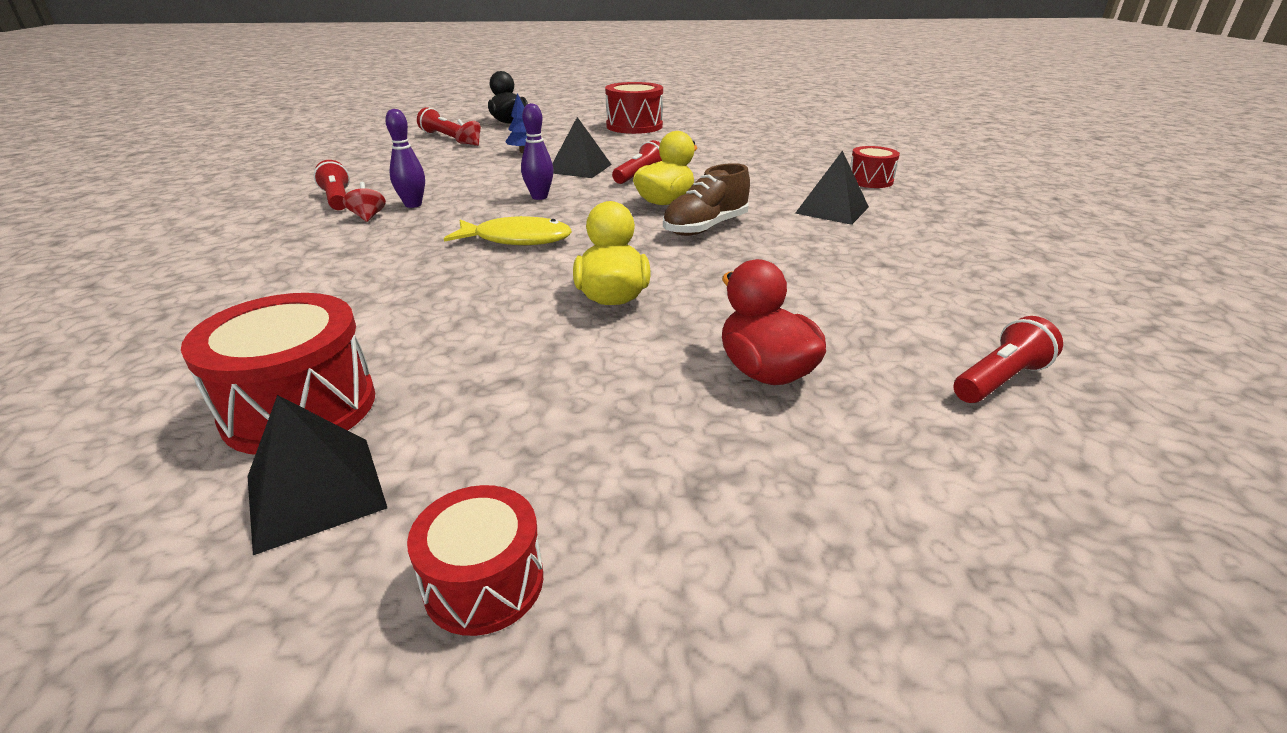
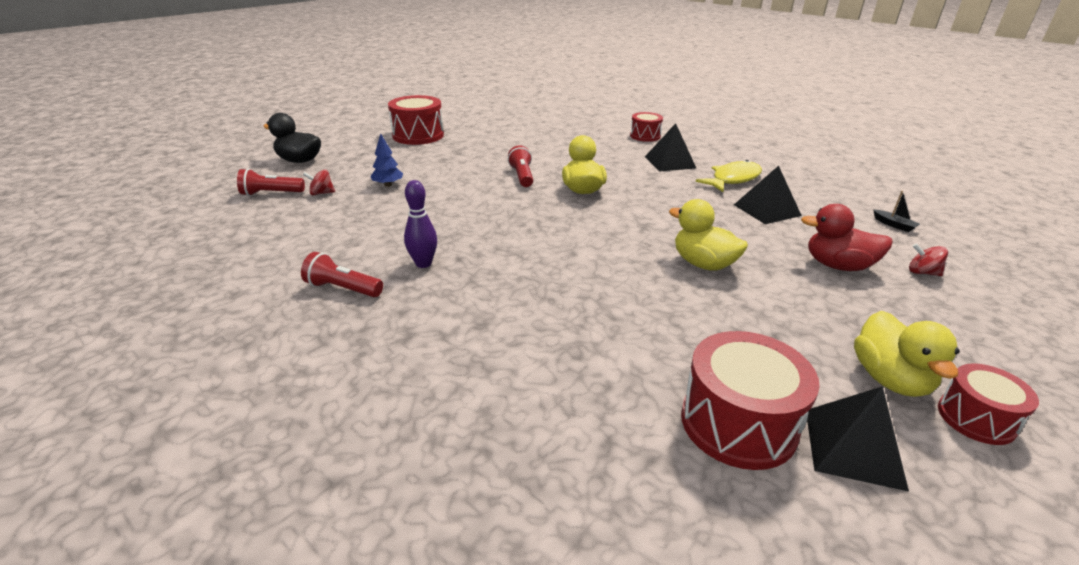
camera: 45 degrees left, 0 degrees up
(368, 217) = (415, 290): red spinning top -> red spinning top (922, 272)
(506, 482) = (890, 379): none -> yellow duck
(517, 239) = (566, 255): yellow fish -> yellow fish (733, 179)
(539, 197) = (499, 218): purple bowling pin -> none
(580, 168) = (468, 184): black pyramid -> black pyramid (766, 210)
(705, 228) = (642, 199): brown shoe -> none
(999, 380) = (894, 225): red flashlight -> black boat

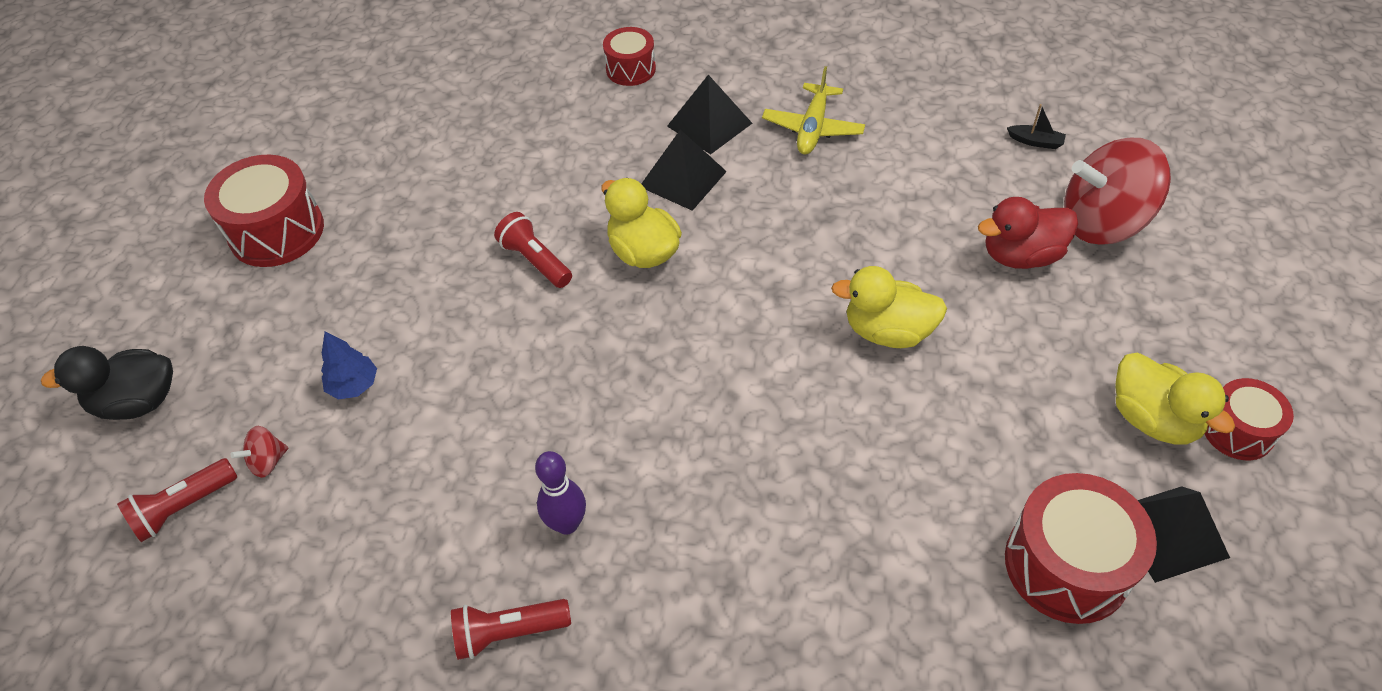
camera: 30 degrees left, 20 degrees up
(733, 179) = (813, 128): yellow fish -> yellow plane
(766, 210) = (890, 180): black pyramid -> black pyramid (682, 179)
(922, 272) = (1102, 222): red spinning top -> red spinning top, size x2.46

